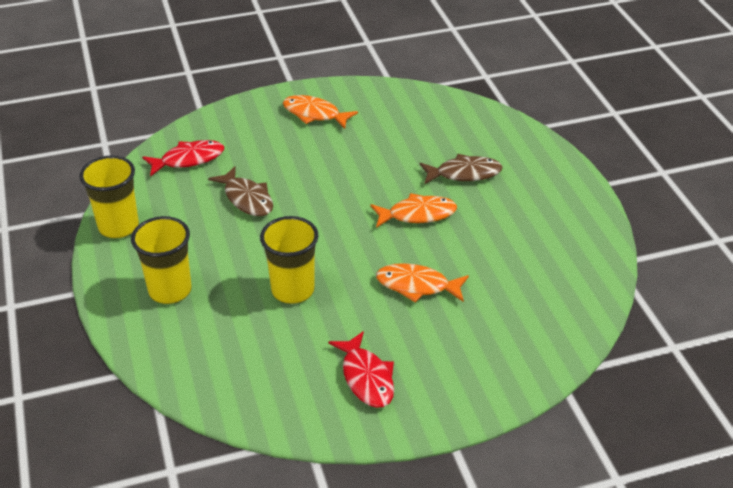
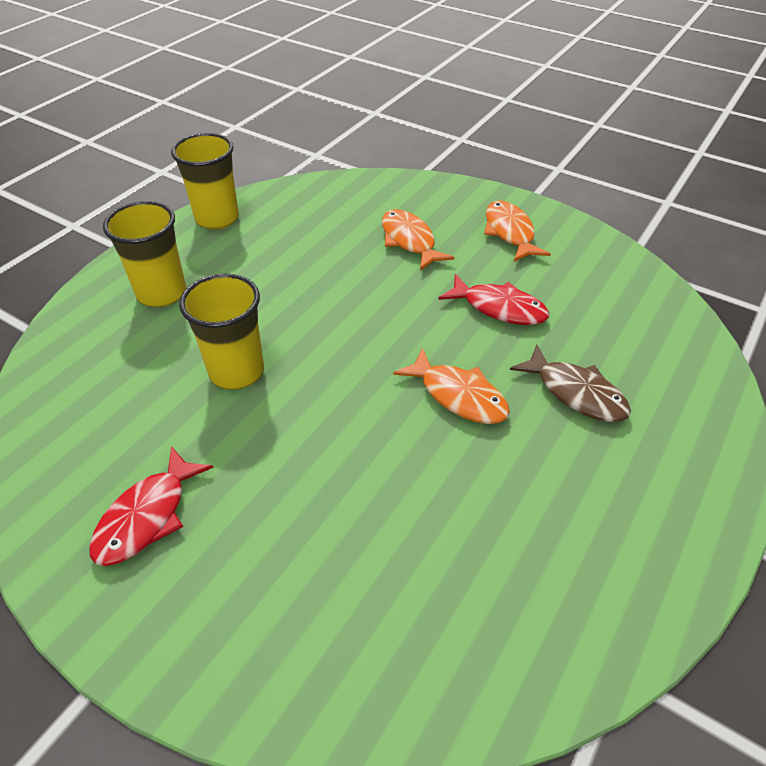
camera: 50 degrees right, 5 degrees up
(188, 159) = (347, 202): red fish -> red fish (499, 308)
(246, 199) = (336, 264): brown fish -> none
(417, 286) = (341, 468): orange fish -> orange fish (409, 241)

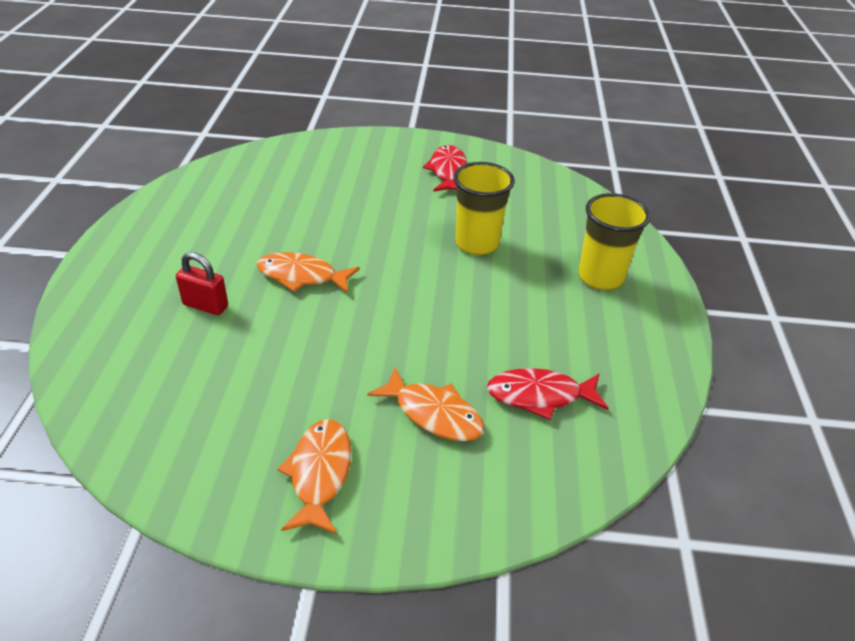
camera: 150 degrees right, 5 degrees down
(217, 218) = (657, 367): yellow cup -> none
(499, 308) = (296, 361): red fish -> red fish (540, 396)
(510, 232) = (319, 474): orange fish -> orange fish turned 135 degrees counterclockwise
(576, 393) = (205, 305): brown fish -> red padlock

